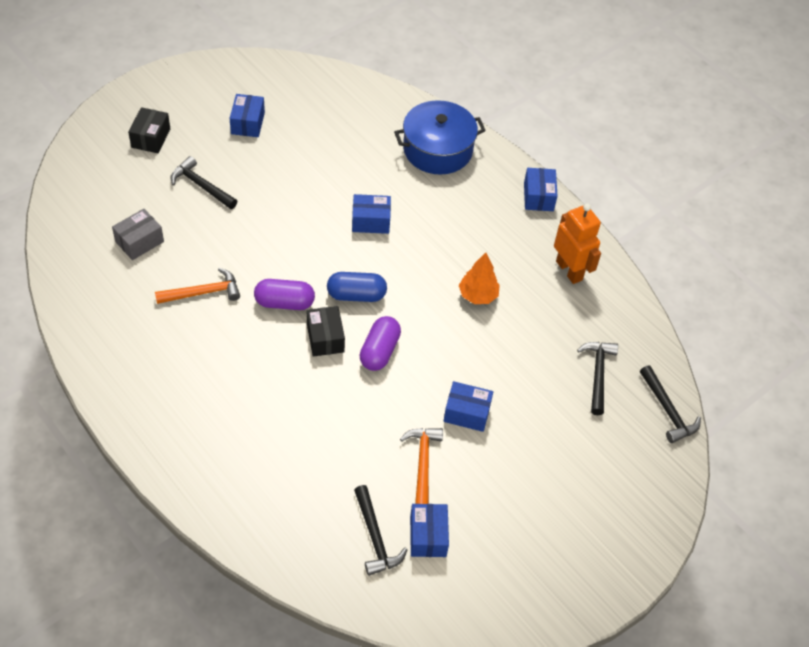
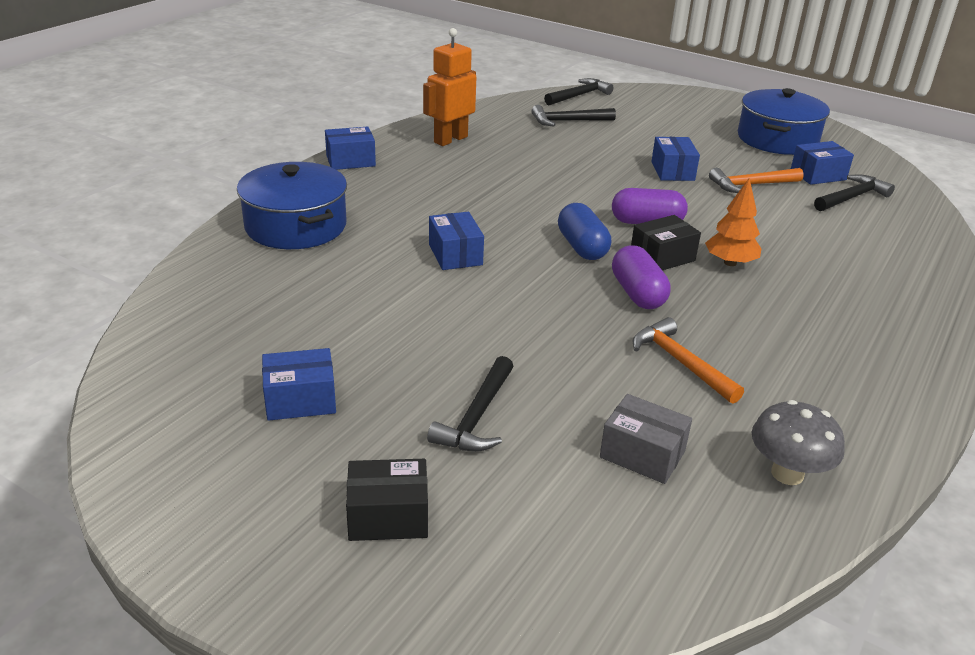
camera: 105 degrees left, 20 degrees down
(94, 296) = (787, 473): none -> grey mushroom
(478, 295) = (521, 179): orange tree -> orange tree (730, 263)
(519, 548) = (777, 139): none -> blue pot

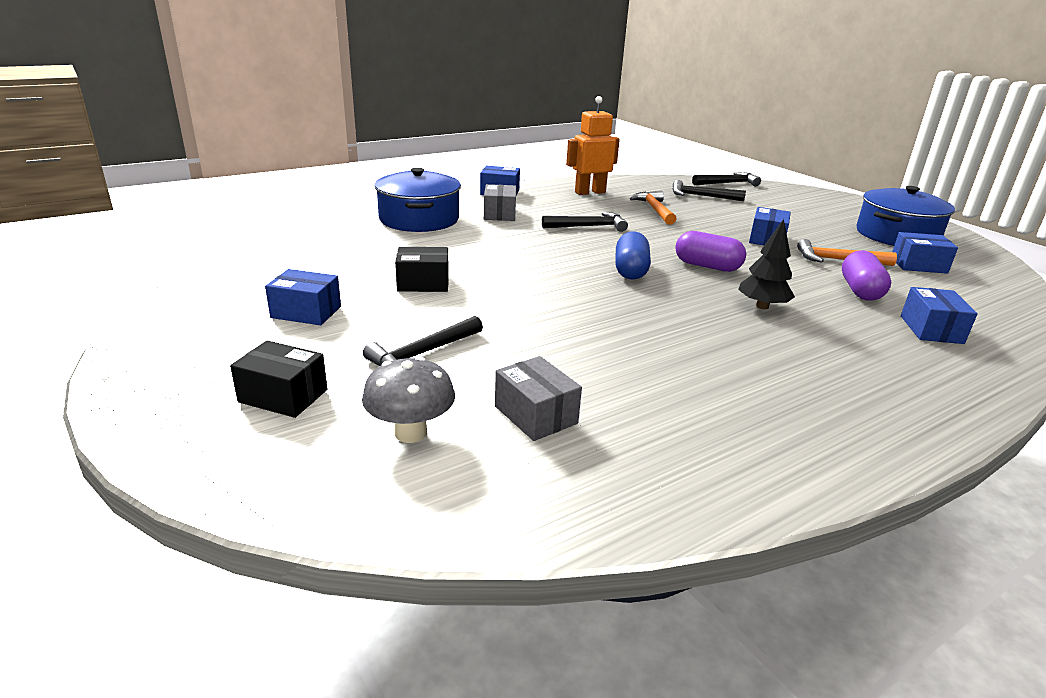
camera: 25 degrees right, 5 degrees down
(380, 196) = (499, 214): none -> grey box
(455, 255) = (518, 255): blue box -> blue box (931, 329)
(637, 294) = (649, 308): purple capsule -> purple capsule (860, 291)
(662, 257) = (698, 290): black box -> black box (423, 283)
(680, 362) = (641, 362): orange hammer -> orange hammer (654, 210)
(730, 263) = (762, 306): orange tree -> black tree
(787, 473) = (665, 468): grey mushroom -> grey mushroom (410, 433)
(852, 197) = (942, 286): black hammer -> black hammer (588, 226)

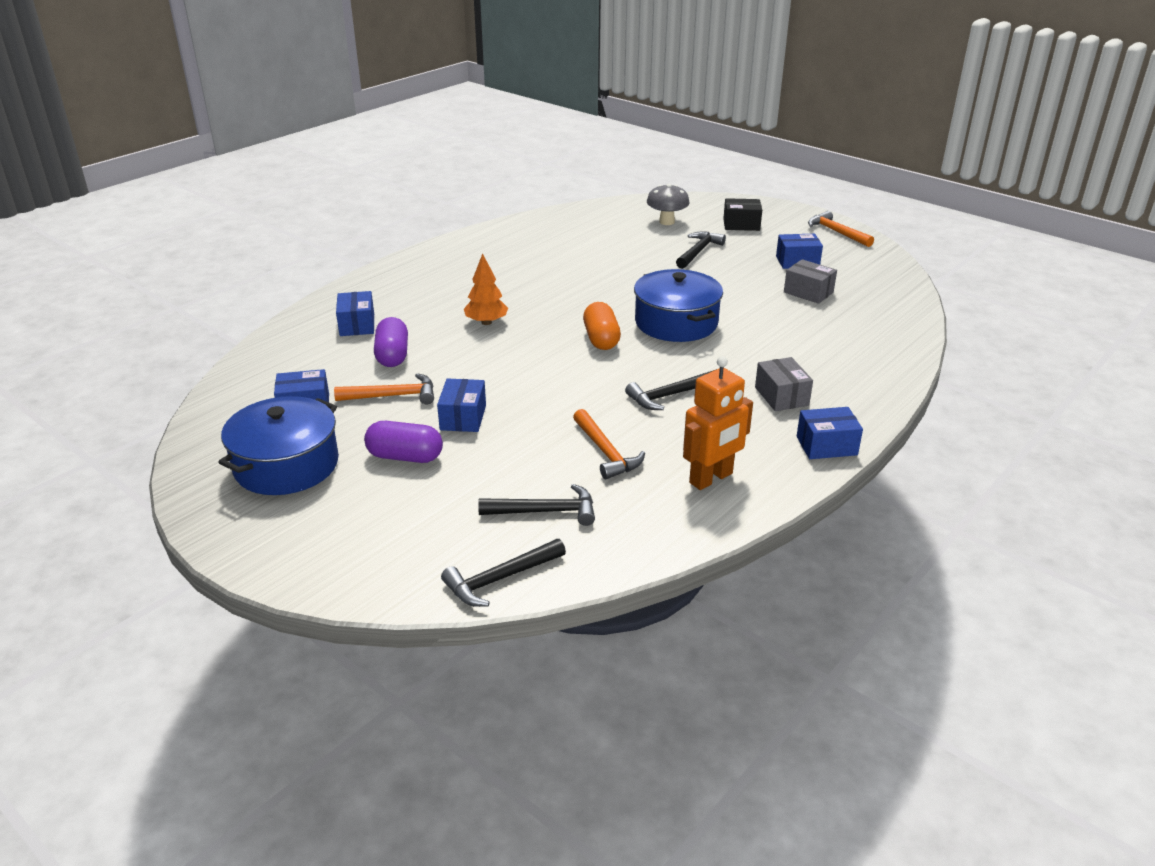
camera: 165 degrees right, 5 degrees up
(161, 348) = (836, 232): none -> orange hammer
(419, 219) = (850, 367): blue pot -> blue pot (676, 323)
(423, 283) = (753, 295): black box -> none
(535, 415) = (615, 236): grey box -> grey box (808, 292)
(630, 270) = (601, 339): blue capsule -> orange capsule
(707, 266) = (532, 359): purple capsule -> purple capsule (405, 456)
(762, 306) = (486, 322): black tree -> orange tree

